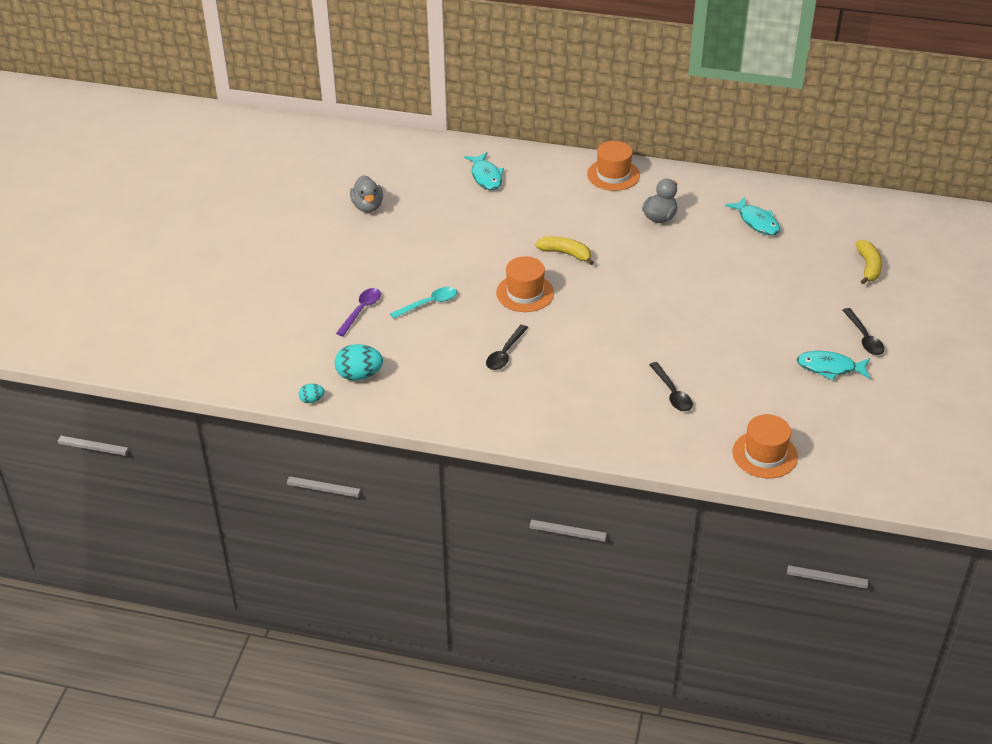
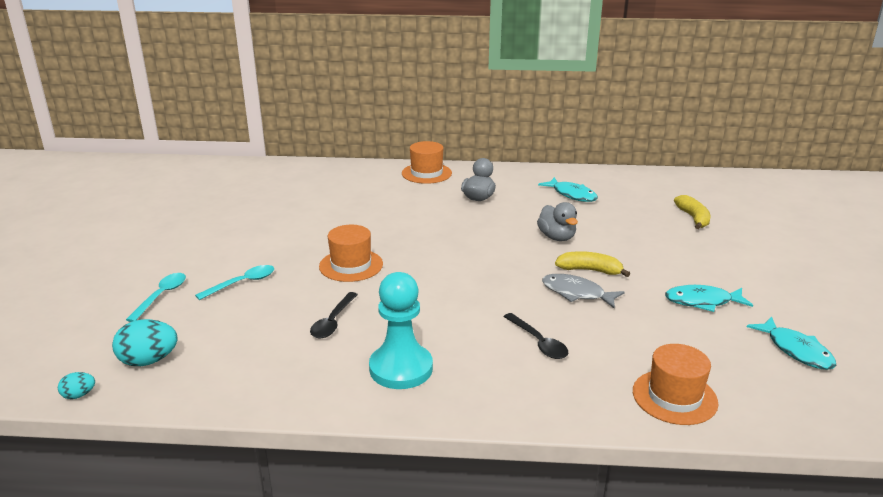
camera: 10 degrees left, 15 degrees down
(361, 311) = (161, 296): purple spoon -> turquoise spoon
(367, 206) = (181, 211): grey duck -> grey duck (557, 237)
(486, 176) = (304, 182): turquoise fish -> turquoise fish (796, 350)
(556, 405) = (401, 368): none -> turquoise pawn
(565, 254) = (390, 231): yellow banana -> yellow banana (590, 270)
(720, 346) = (576, 293): none -> grey fish
(864, 338) = (723, 272): black spoon -> none

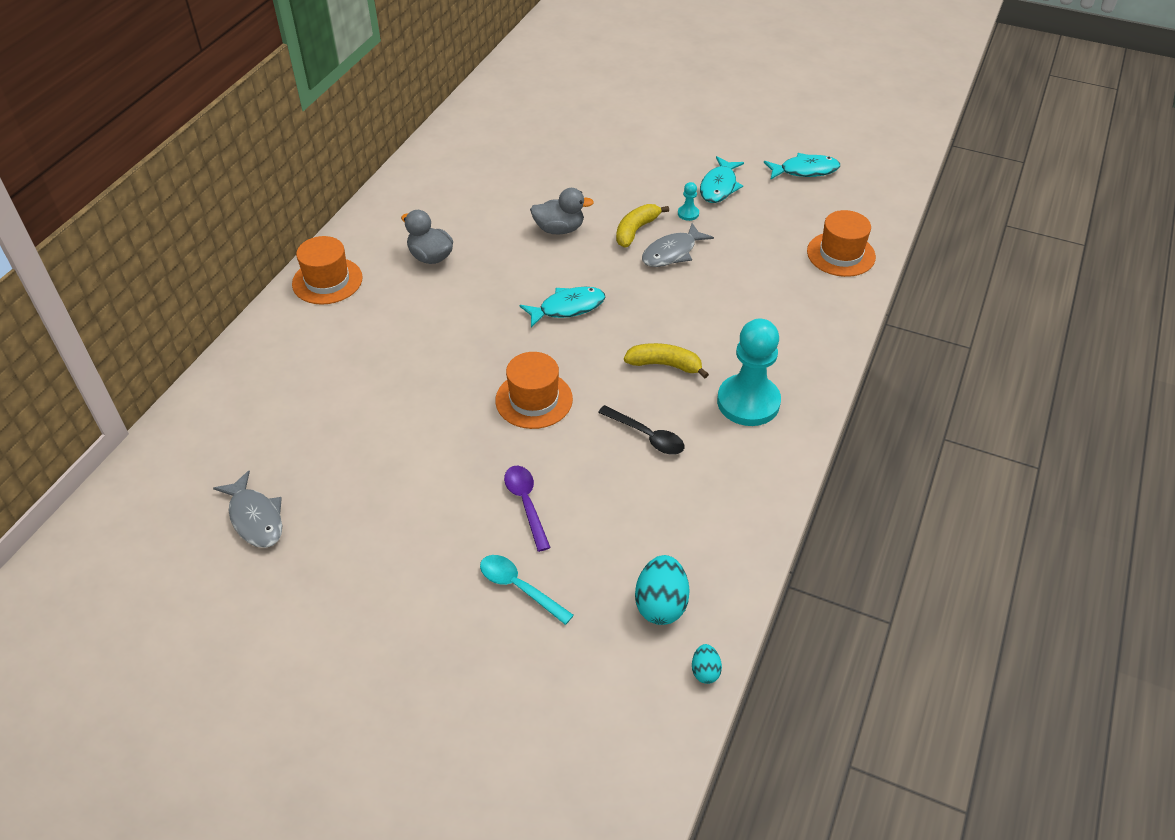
camera: 70 degrees left, 20 degrees up
(209, 200) = (255, 518): none -> grey fish
(242, 283) = (526, 504): turquoise spoon -> purple spoon
(538, 342) = (741, 302): black spoon -> none
(572, 195) = (470, 186): turquoise fish -> turquoise fish (567, 308)
(641, 292) = (688, 213): none -> turquoise pawn
(693, 218) = (572, 131): yellow banana -> yellow banana (664, 365)

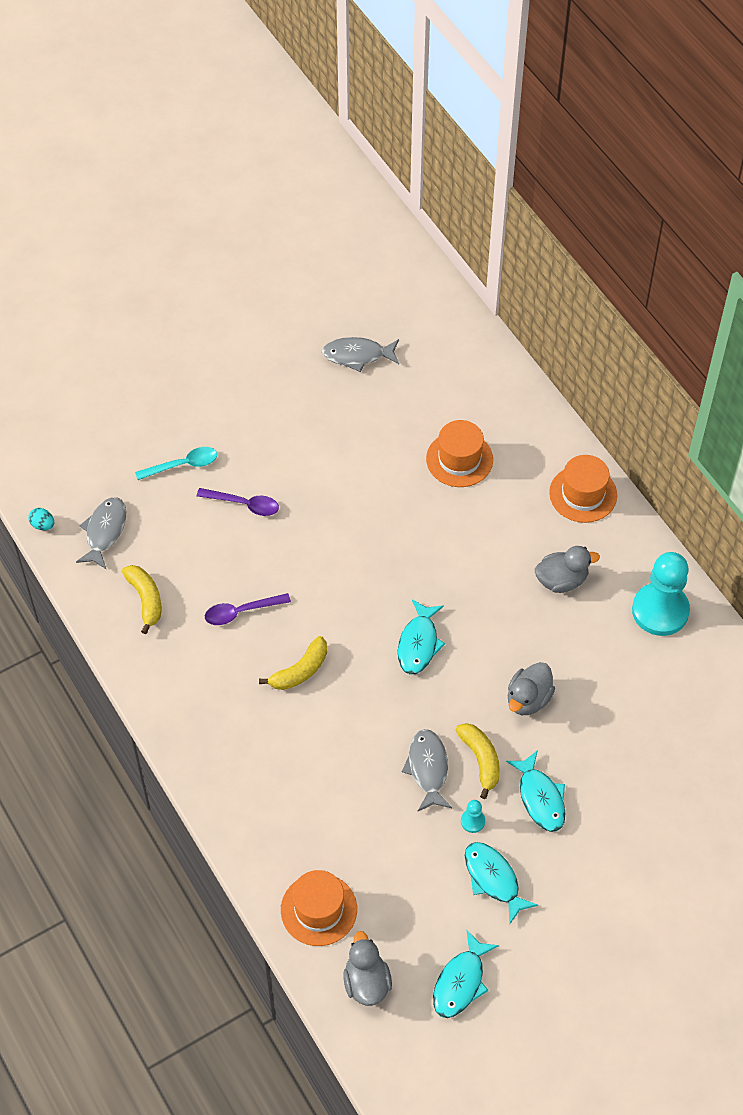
camera: 125 degrees right, 10 degrees up
(534, 400) = (335, 562): orange hat -> orange hat (459, 459)
(634, 191) = (540, 798): none -> turquoise fish
(647, 436) = (241, 612): black spoon -> purple spoon
(661, 604) = (105, 531): turquoise egg -> grey fish
(703, 516) = (145, 599): none -> yellow banana
(748, 402) = (216, 701): turquoise pawn -> turquoise pawn (660, 611)
(859, 209) = (366, 982): none -> grey duck

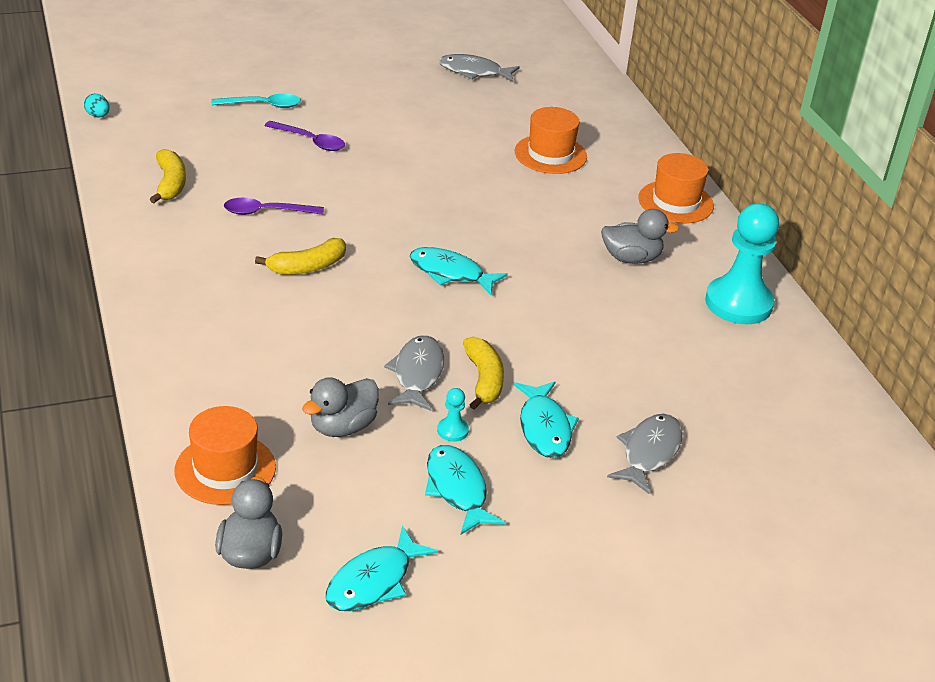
camera: 10 degrees right, 20 degrees down
(105, 531) = (157, 131): grey fish -> grey fish (649, 452)
(419, 643) = (450, 273): turquoise fish -> turquoise fish turned 90 degrees clockwise
(528, 699) = (560, 341): grey duck -> grey duck (342, 427)

